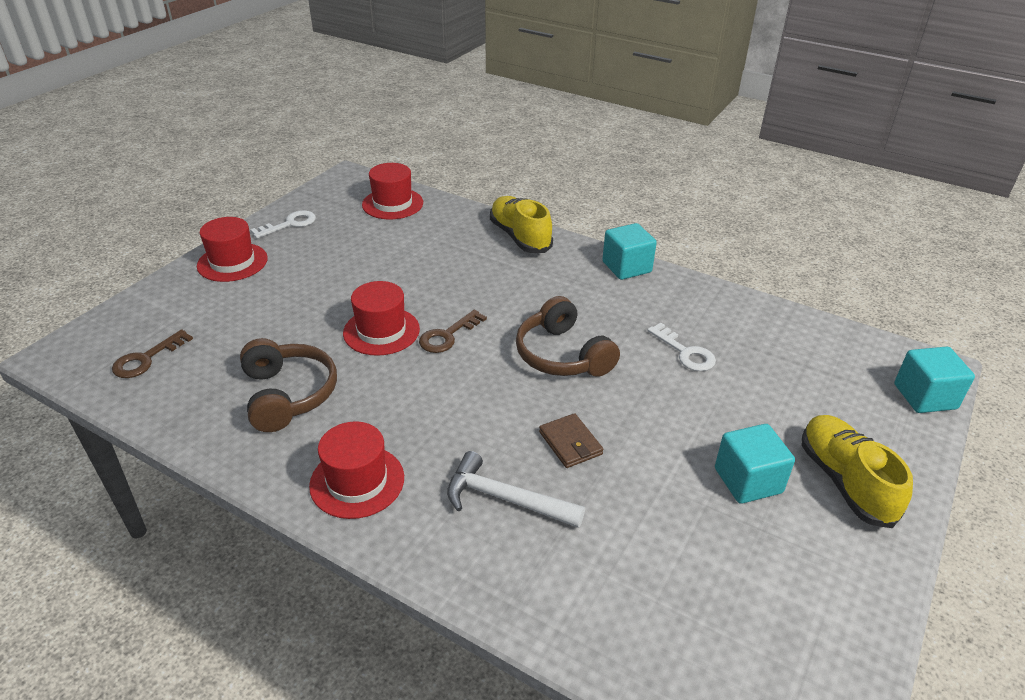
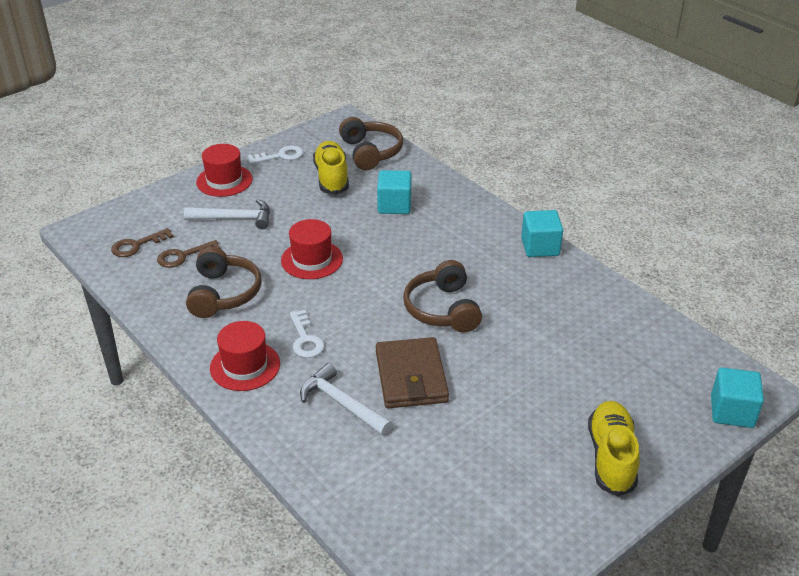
camera: 20 degrees right, 0 degrees up
(264, 302) = (234, 219): none -> white hammer
(392, 204) = (371, 152): red hat -> brown headphones
(448, 336) = (360, 274): brown key -> brown key (183, 256)
(520, 237) = (463, 202): yellow shoe -> yellow shoe (331, 178)
(570, 443) = (411, 377): brown wallet -> brown wallet, size x1.84
(685, 352) = (545, 329): white key -> white key (305, 339)
(748, 480) = (532, 437): turquoise cube -> turquoise cube (394, 205)

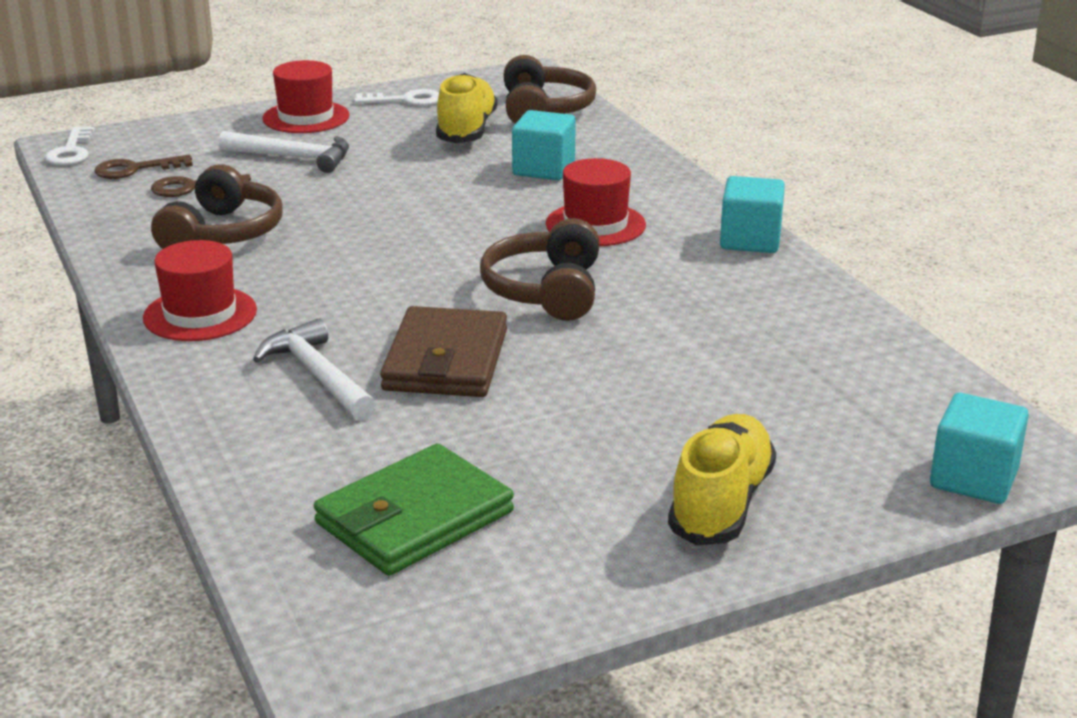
camera: 15 degrees right, 10 degrees down
(305, 339) = (310, 297): white key -> white key (71, 151)
(312, 260) = (378, 213): red hat -> red hat (595, 224)
(451, 504) = (414, 517): none -> green wallet

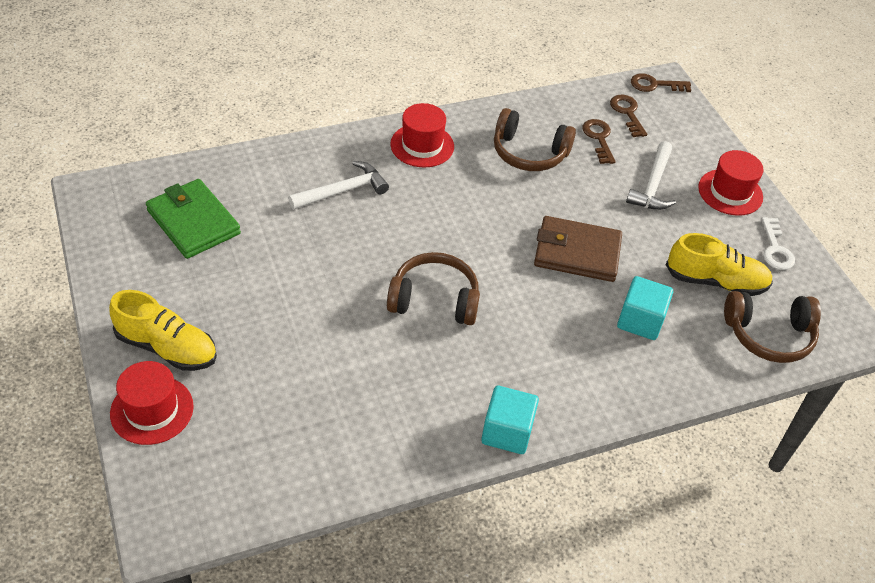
camera: 90 degrees right, 20 degrees up
(71, 151) = (655, 85): white key -> brown key
(446, 360) = (350, 244): brown wallet -> brown wallet (577, 252)
(595, 224) = (538, 339): red hat -> red hat (152, 410)
(973, 479) = (153, 481): turquoise cube -> none

